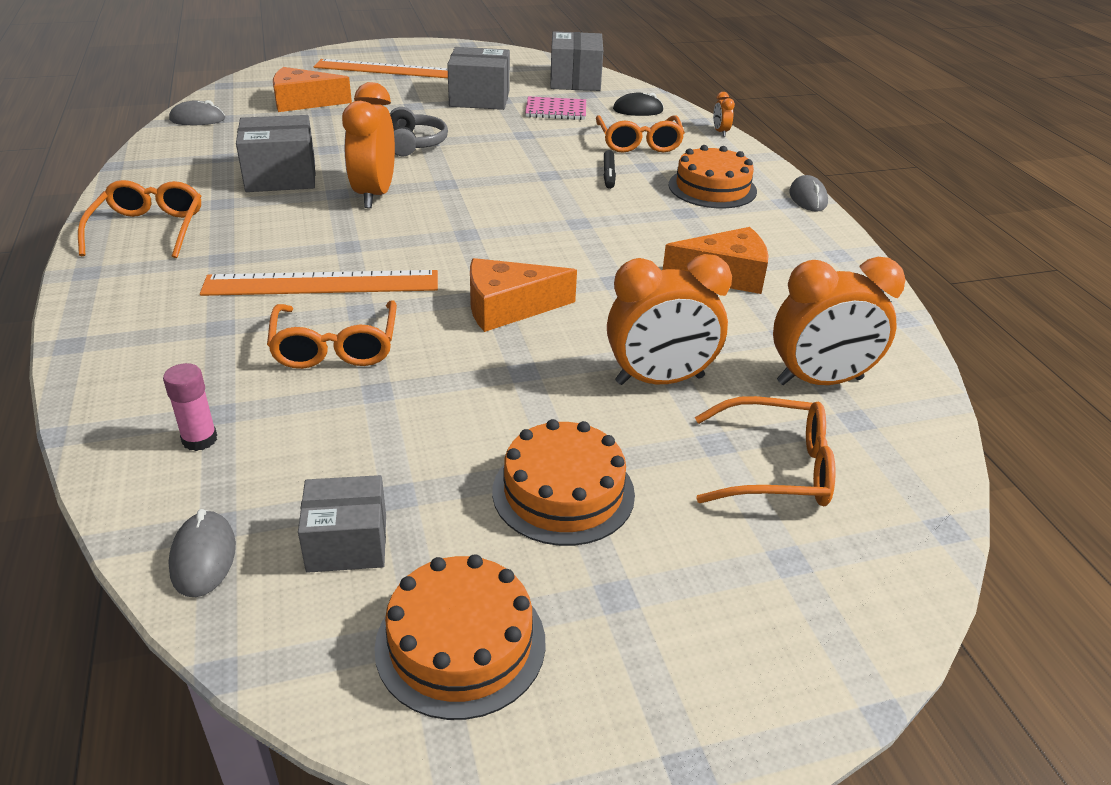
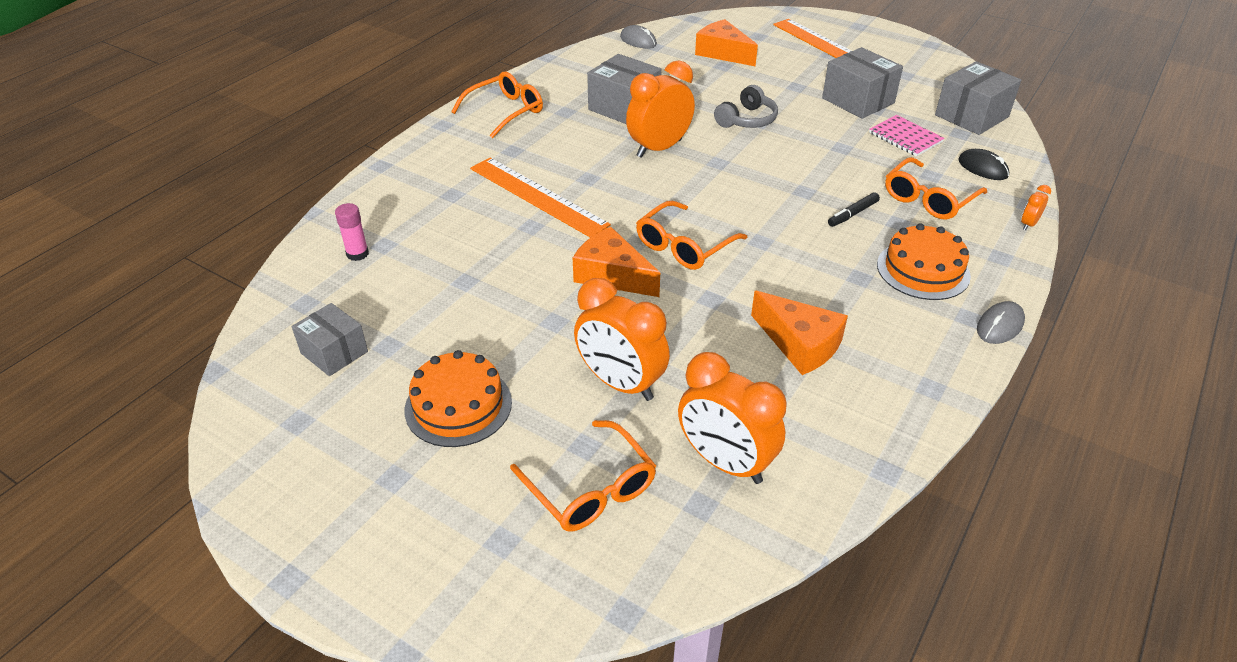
camera: 50 degrees right, 5 degrees up
(203, 557) = (279, 315): grey mouse -> none
(335, 346) = (486, 241): orange glasses -> orange glasses (684, 246)
(460, 643) = (301, 438): orange cake -> none

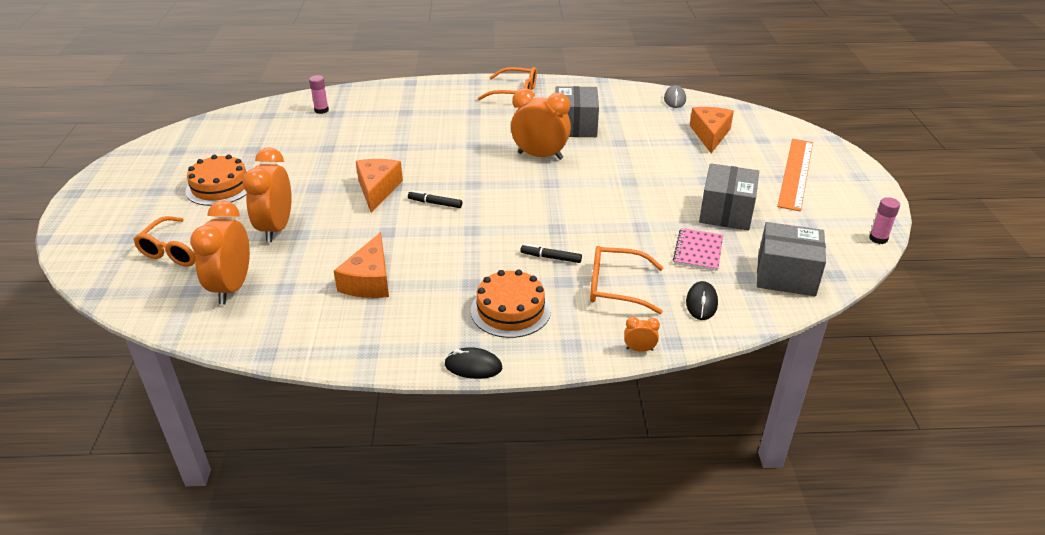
camera: 55 degrees right, 5 degrees down
(334, 352) = (235, 138): grey box -> none
(537, 196) = (433, 137): orange ruler -> none
(684, 246) = (435, 203): orange glasses -> black marker
(747, 120) = (625, 175): grey headphones -> none
(951, 59) = (878, 239): none -> pink glue stick
(999, 326) = (473, 366): grey mouse -> black mouse

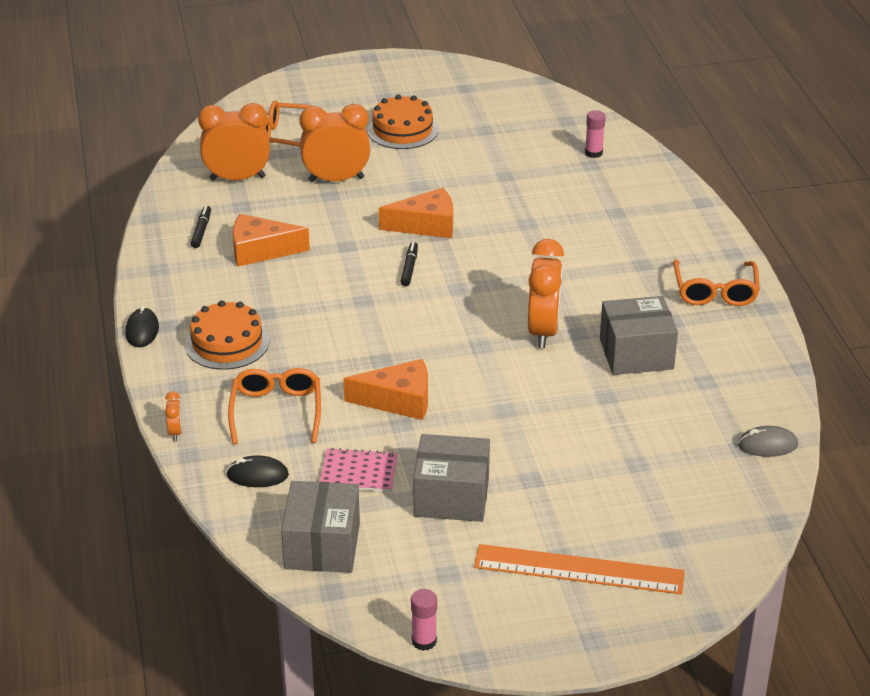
camera: 80 degrees right, 0 degrees up
(551, 257) = (322, 360): black marker -> black marker (201, 231)
(710, 135) = (664, 483): orange cheese -> orange cheese (398, 400)

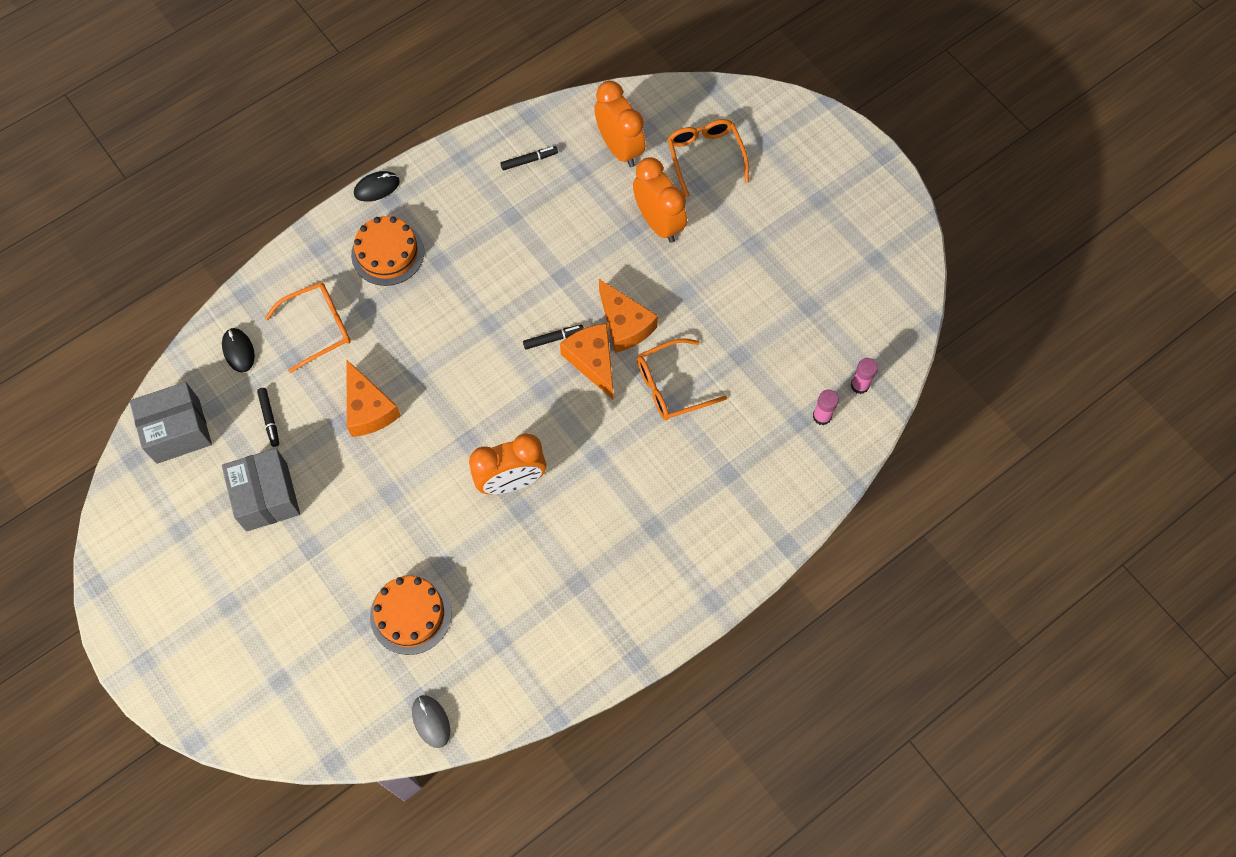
camera: 65 degrees right, 30 degrees up
(175, 432) = (265, 272): orange clock -> none
(260, 250) = (523, 216): orange cheese -> orange cheese (593, 361)
(359, 472) = (269, 419): pink notebook -> black marker
(402, 130) = (770, 239): orange cake -> orange cake (410, 614)
(424, 641) = (103, 543): pink glue stick -> pink glue stick (859, 385)
(579, 569) = (217, 623): orange ruler -> none
(636, 354) = (513, 569): grey box -> none
(715, 291) = (641, 605): orange glasses -> orange glasses (672, 386)

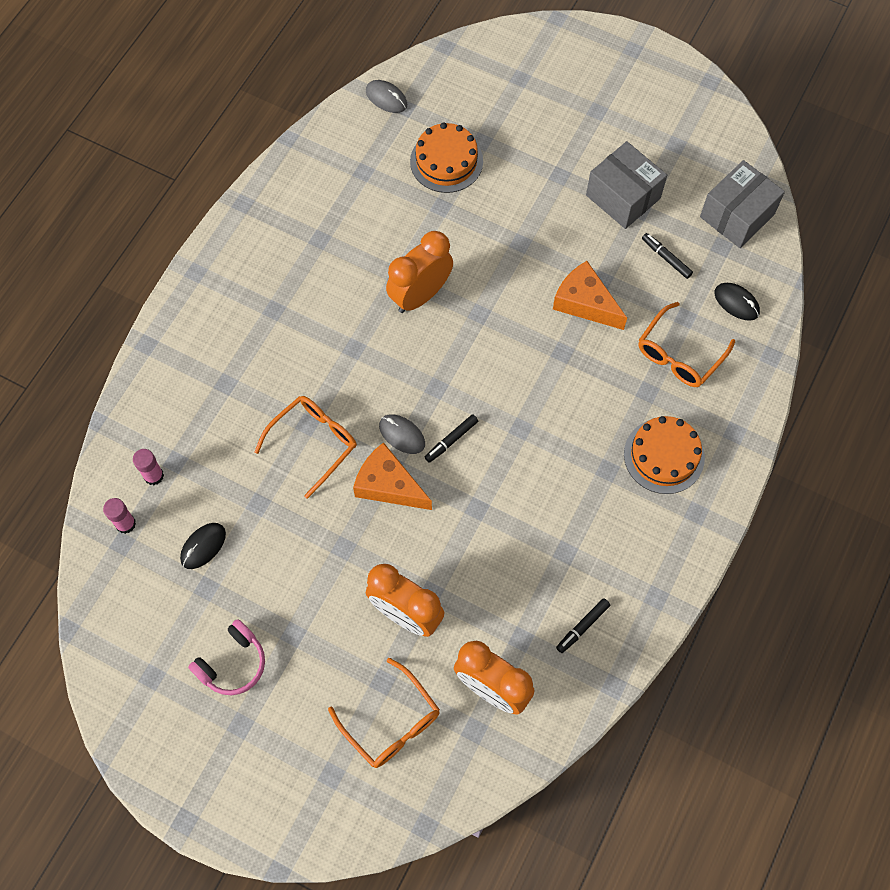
camera: 155 degrees right, 0 degrees up
(377, 188) = (721, 521): black mouse -> black mouse (203, 546)
(593, 361) = (402, 435): orange cheese -> grey mouse
(809, 243) = (232, 663): none -> pink headphones

